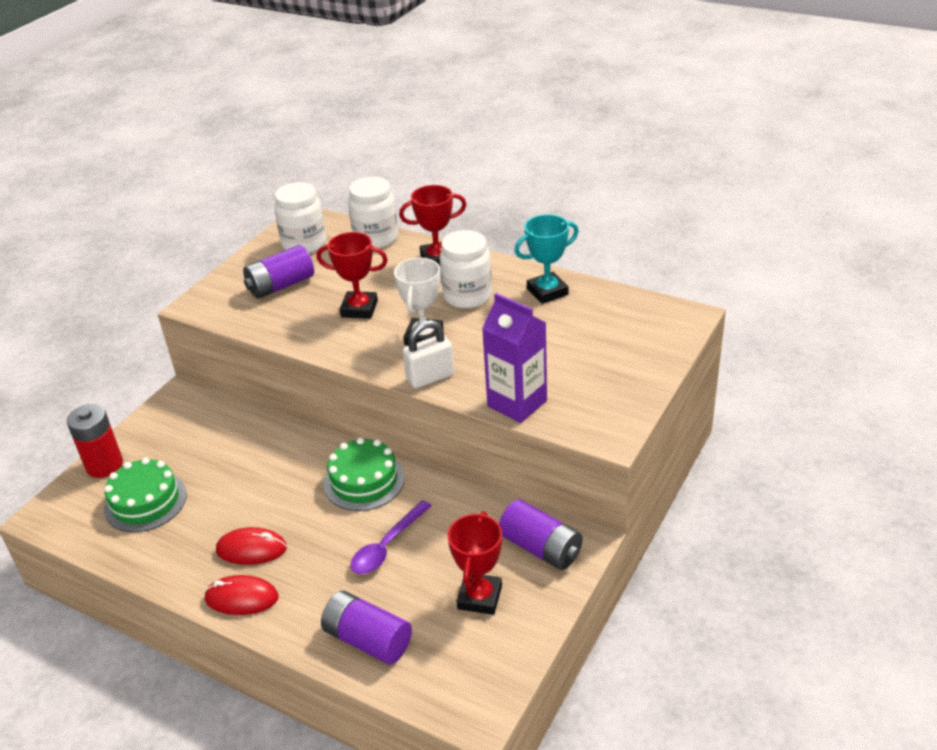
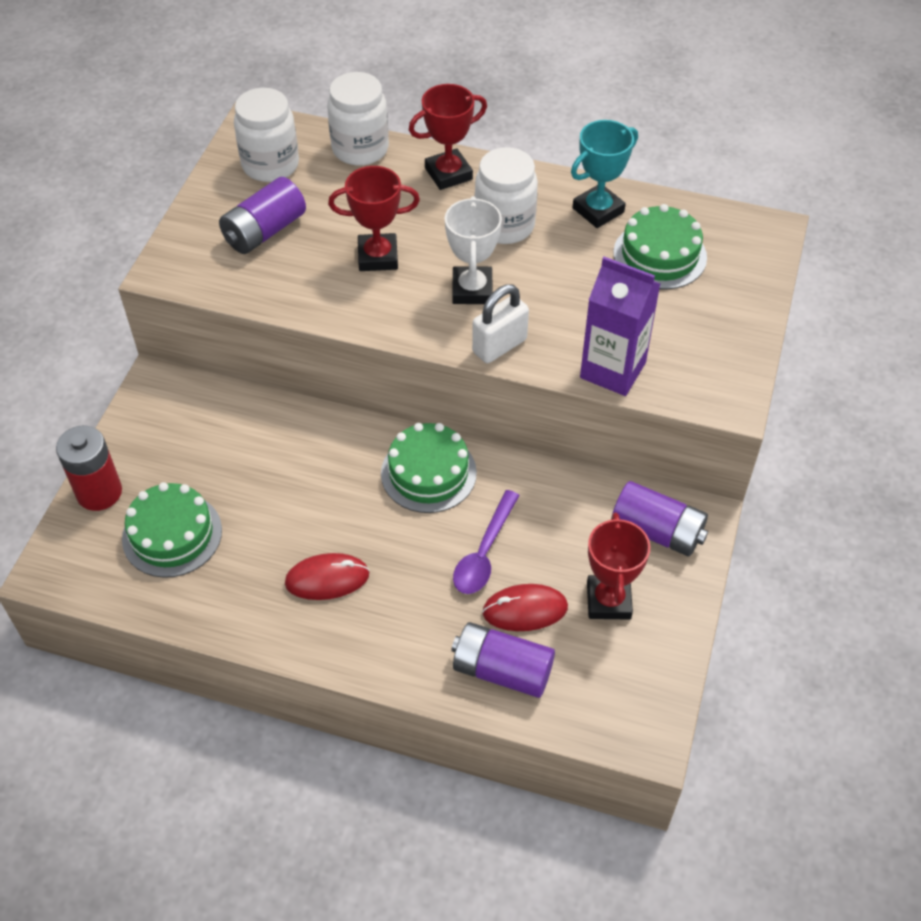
camera: 15 degrees left, 15 degrees up
(241, 598) = (339, 642): red mouse -> red mouse (525, 610)
(587, 326) = (660, 255): none -> green cake

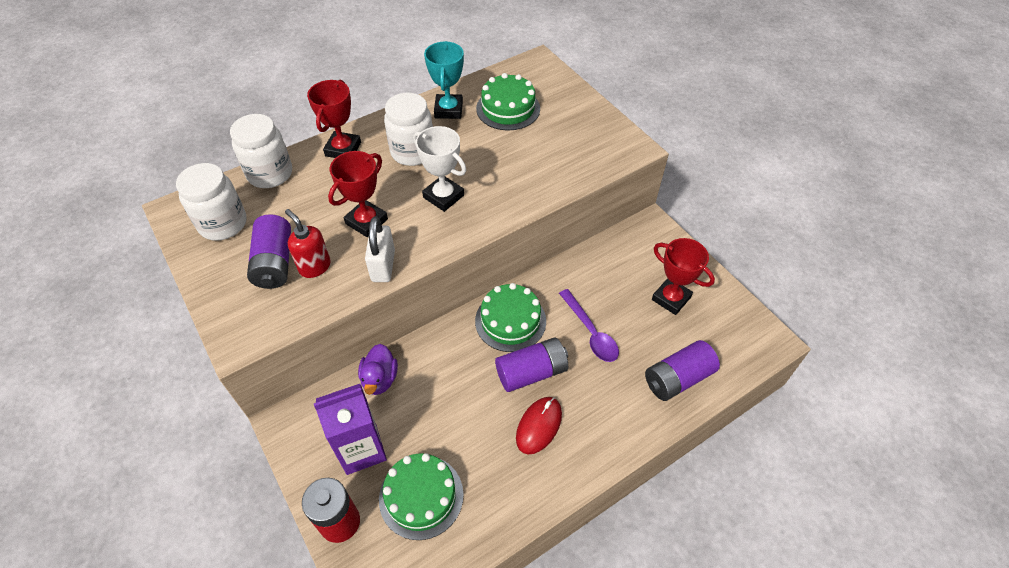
camera: 50 degrees left, 0 degrees up
(261, 417) = (380, 379): none -> purple duck
(288, 260) = (314, 266): none -> red soap dispenser
(499, 346) = (498, 212): white padlock -> white padlock (383, 266)
(525, 610) = (646, 340): red mouse -> none
(613, 370) = (566, 177): purple carton -> purple carton (361, 449)
(657, 531) = (644, 248): purple battery -> purple battery (531, 372)

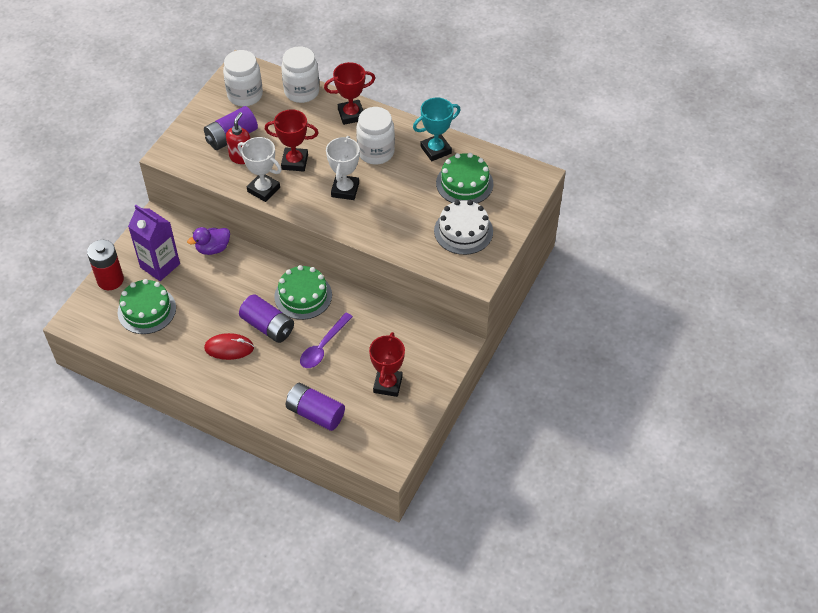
camera: 60 degrees right, 0 degrees up
(383, 266) = (263, 189): white padlock -> white trophy
(568, 133) = (463, 231): none -> white cake

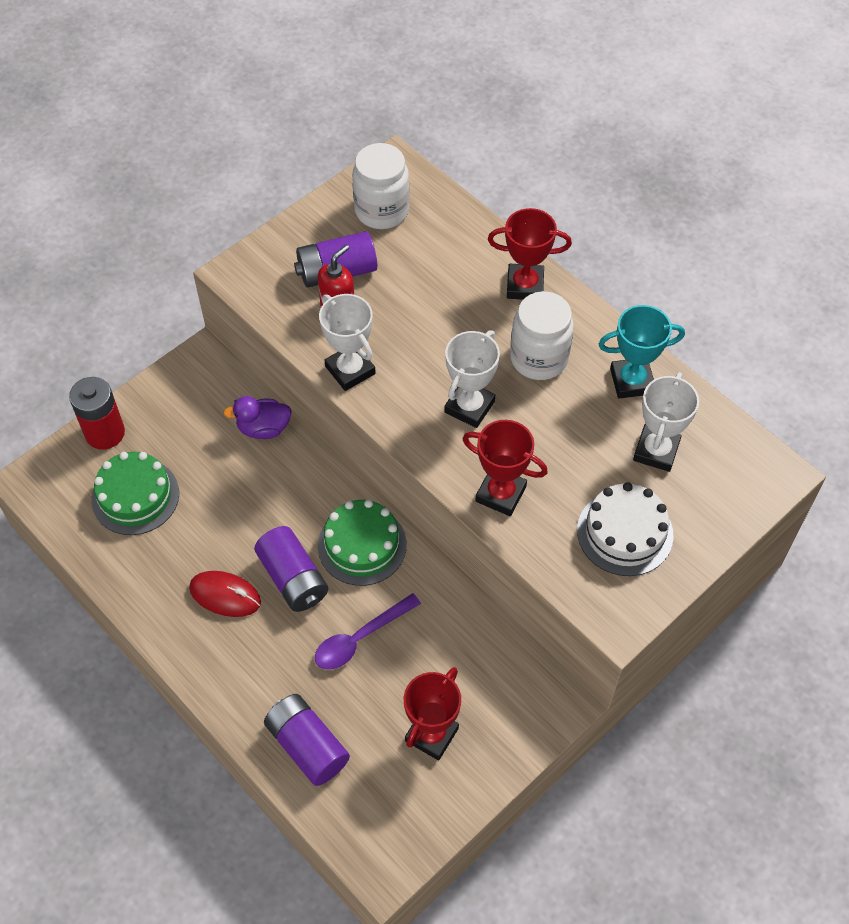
camera: 20 degrees right, 5 degrees up
(160, 265) = (180, 432): purple carton -> none
(294, 162) = (412, 338): red trophy -> red trophy (501, 494)
(302, 92) = (466, 228): white jar -> none
(464, 183) = (656, 451): green cake -> white trophy

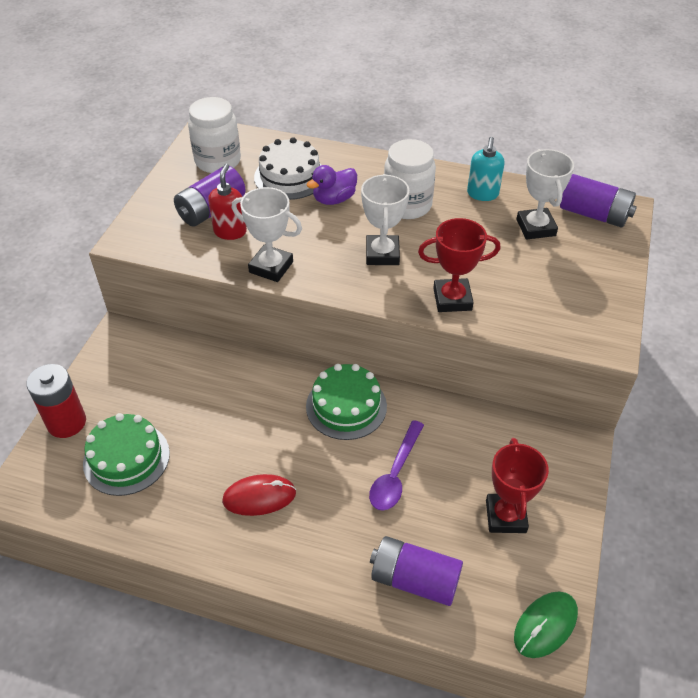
camera: 30 degrees left, 10 degrees down
(263, 428) = (206, 360): purple duck -> purple duck (334, 199)
(293, 578) = (308, 456): purple battery -> purple battery (594, 214)
(391, 850) = (545, 625): none -> green mouse
(525, 285) = (360, 167): red trophy -> none
(625, 532) = (560, 285): white cake -> white cake (290, 176)
(631, 381) = (482, 194): turquoise trophy -> turquoise soap dispenser

